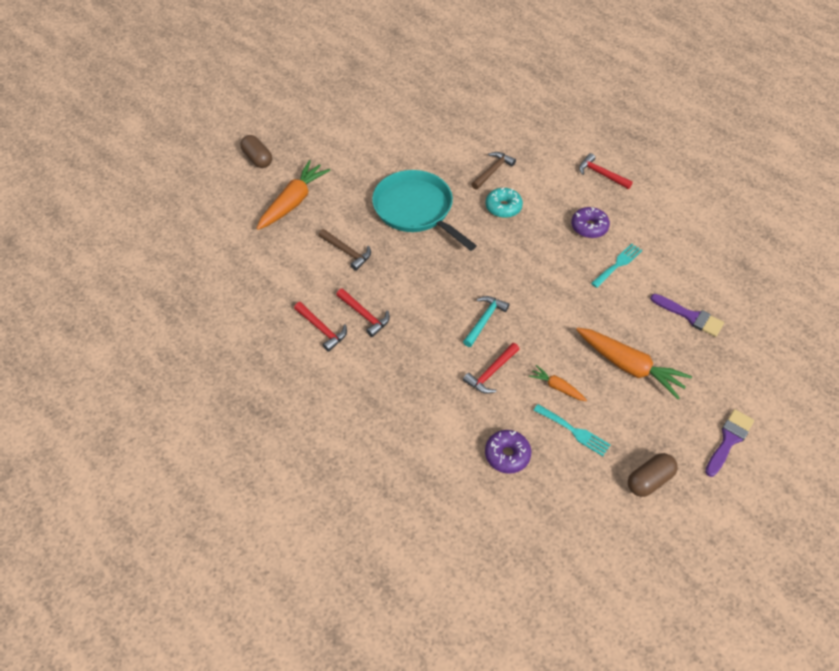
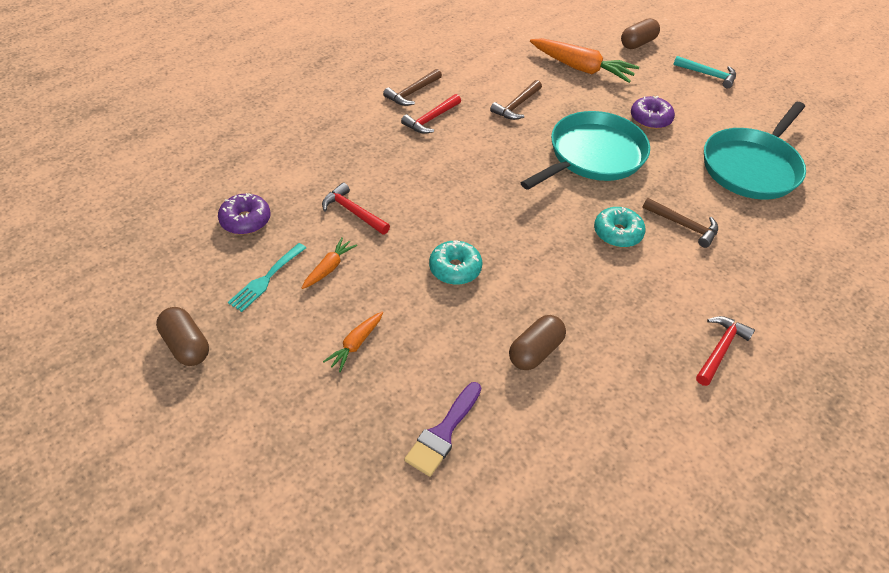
camera: 85 degrees right, 5 degrees down
(322, 329) = (412, 93): red hammer -> brown hammer
(428, 123) = (752, 167): none -> turquoise pan
(484, 320) = (428, 209): turquoise hammer -> turquoise hammer (708, 75)
(548, 305) = (455, 269): none -> turquoise donut
(589, 227) = (602, 323): purple donut -> purple donut (650, 119)
(618, 264) = (535, 351): turquoise fork -> brown capsule
(629, 366) = (356, 344): orange carrot -> orange carrot, size x0.50
(729, 440) = (225, 447): purple brush -> none

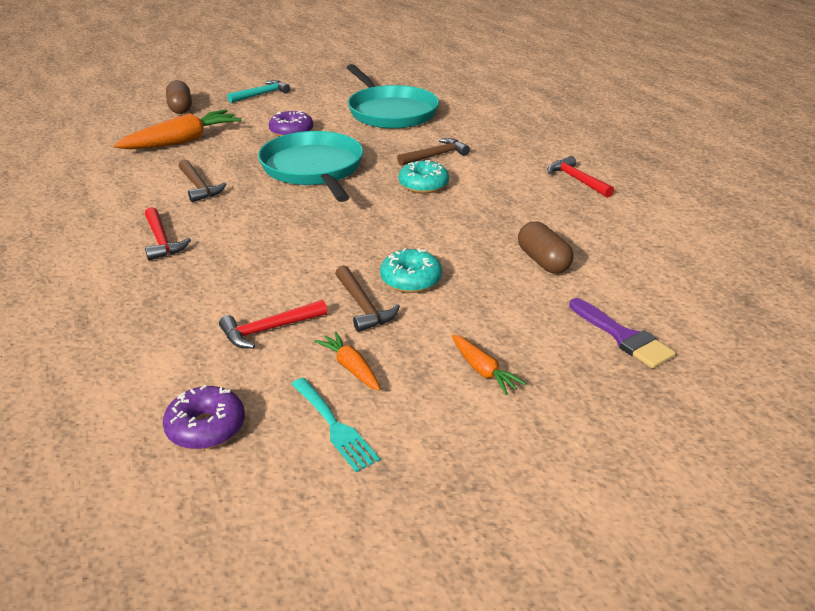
camera: 65 degrees left, 15 degrees down
(186, 345) = (412, 529): brown capsule -> none
(412, 93) = (98, 242): brown hammer -> brown hammer (363, 306)

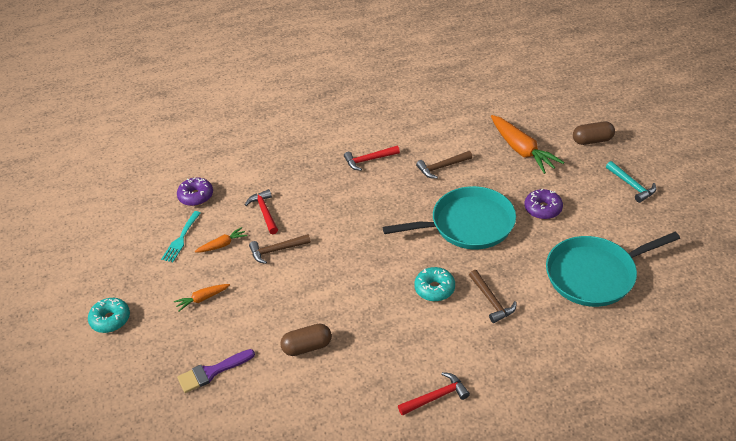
camera: 100 degrees right, 10 degrees up
(335, 427) = (181, 239): turquoise fork -> turquoise fork turned 45 degrees counterclockwise
(410, 280) = (300, 273): turquoise donut -> turquoise donut (110, 319)

